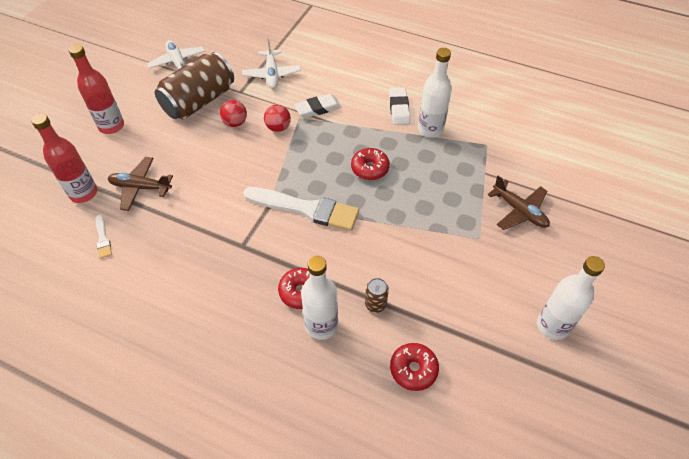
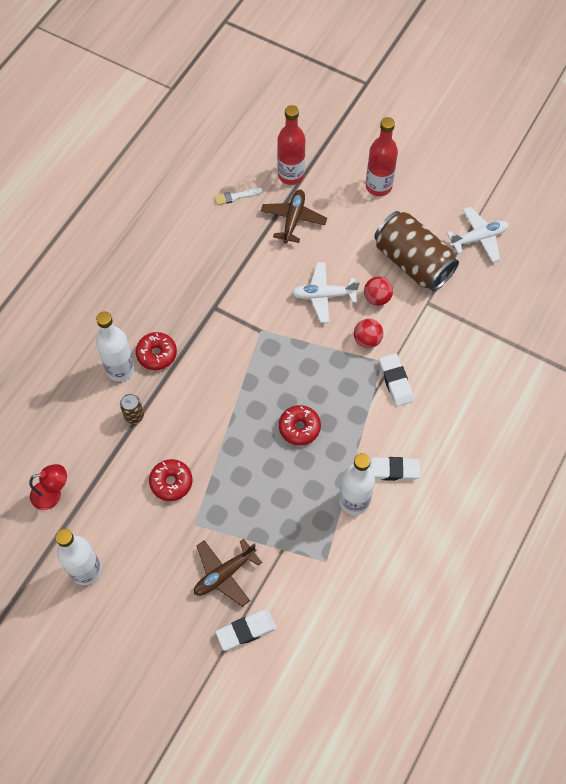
camera: 95 degrees right, 10 degrees up
(272, 74) = (457, 335): white plane -> white plane (324, 295)
(306, 209) = (251, 362): white brush -> none
(413, 369) = (66, 439): red donut -> red donut (171, 482)
(480, 373) = (52, 494): none -> red lamp
(563, 191) = (246, 630): none -> white eraser

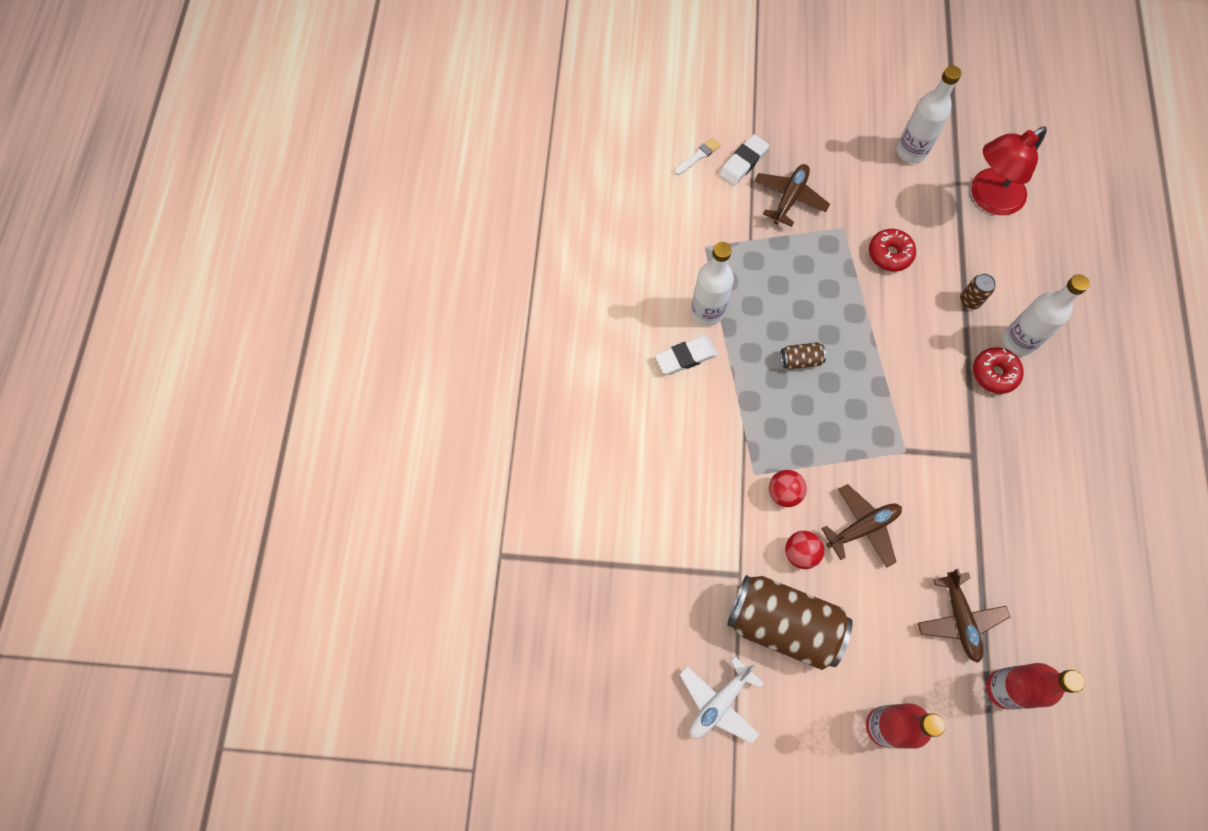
camera: 155 degrees right, 5 degrees up
(52, 494) = (988, 198): red lamp -> red lamp, size x1.73
(236, 196) = (1048, 620): white brush -> white brush (698, 156)
(299, 428) = (800, 360): red donut -> brown can
(324, 295) = (862, 528): white plane -> brown plane
(395, 381) = (728, 456): white eraser -> none

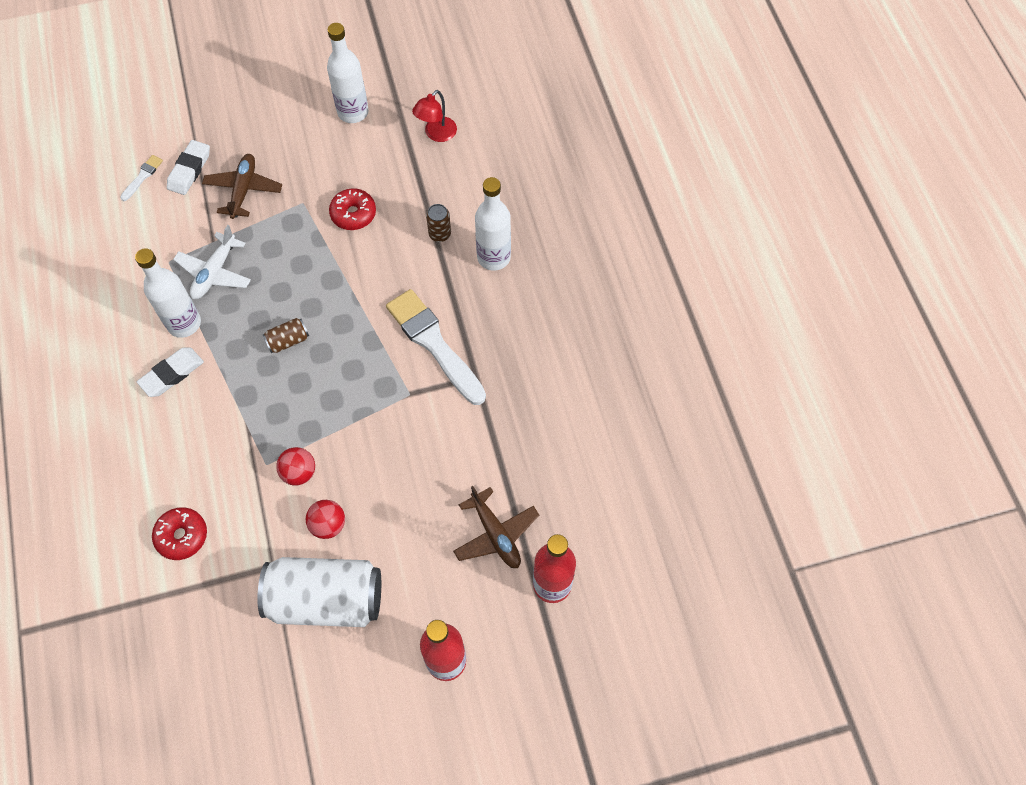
camera: 20 degrees left, 5 degrees down
(719, 703) = (278, 698): white plane -> white plane (215, 272)
(783, 625) = (326, 599): brown can -> white can
(862, 528) = (383, 480): brown plane -> none
(940, 409) = (434, 344): none -> white brush
(988, 198) = (436, 134): red lamp -> red lamp, size x0.58
(994, 373) = (478, 294): red donut -> red donut (182, 536)

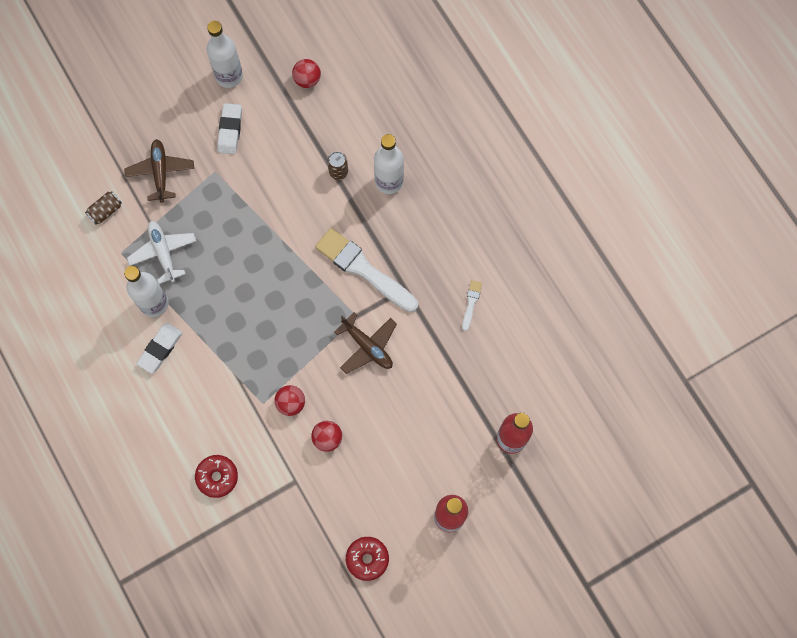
camera: 15 degrees left, 10 degrees up
(142, 177) = (69, 181): white brush -> white brush (471, 303)
(189, 170) = (107, 165): white eraser -> white eraser (230, 130)
(215, 272) = (163, 253): white plane -> white plane turned 150 degrees clockwise
(288, 341) = (244, 296): brown can -> brown can (106, 211)
(326, 599) = (345, 495): white can -> none
(353, 214) = (261, 171): red donut -> red donut (367, 559)
(436, 134) = (307, 79): red lamp -> red ball
(495, 534) = (457, 411): brown plane -> brown plane (367, 346)

